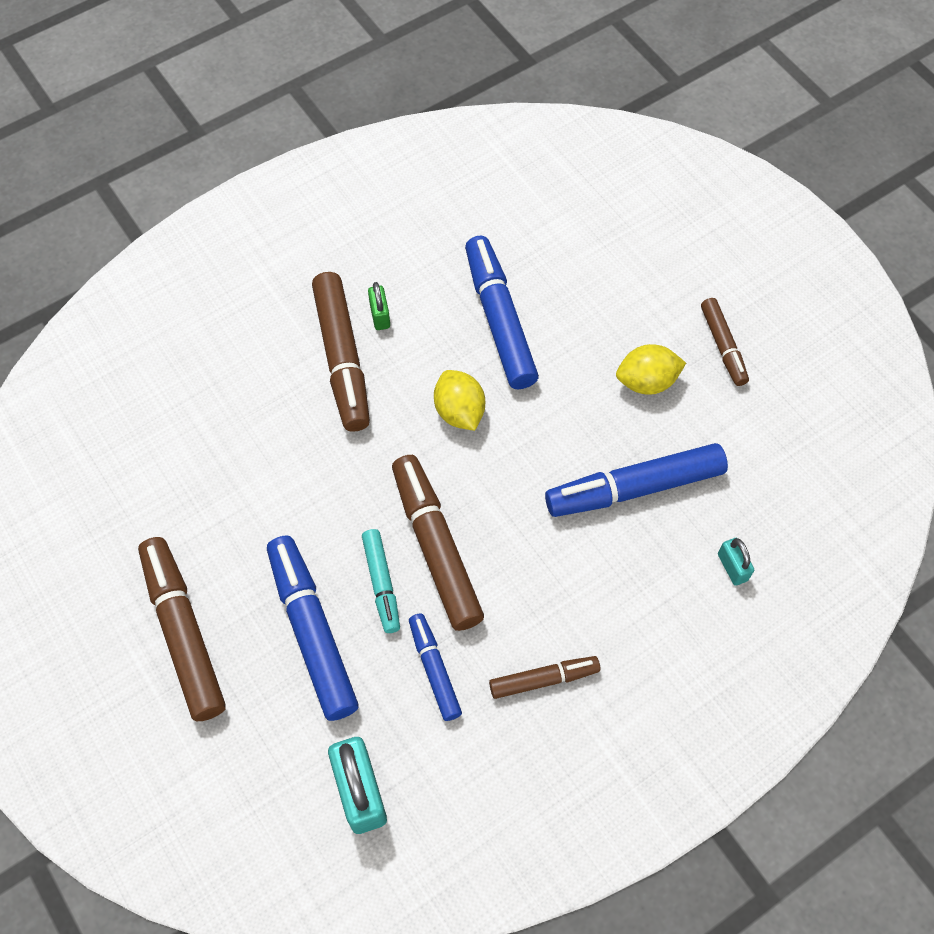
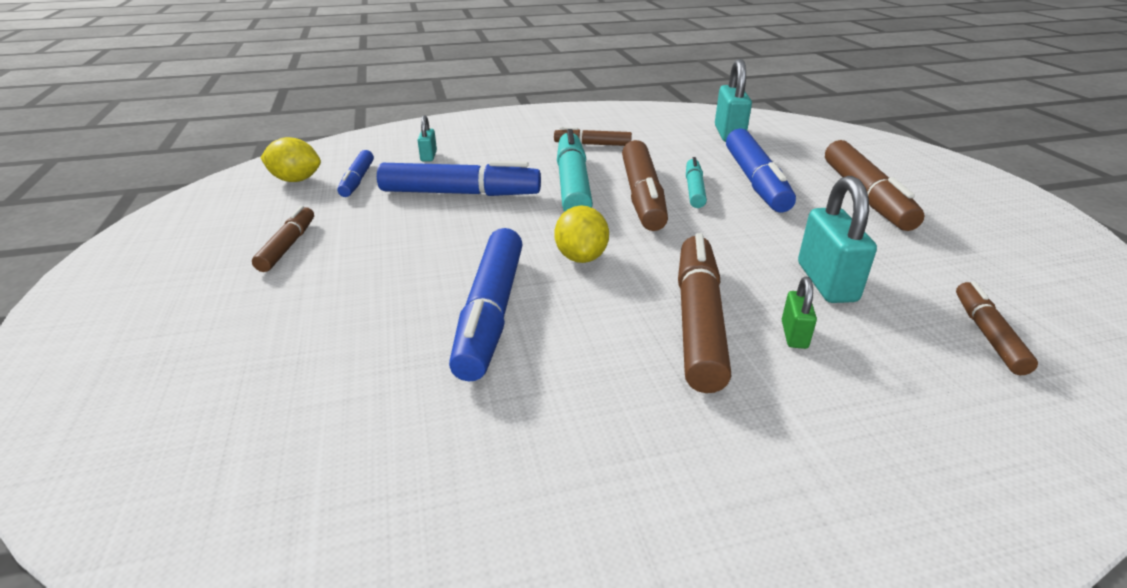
camera: 160 degrees left, 30 degrees down
(125, 409) = (987, 335): none -> brown marker
(241, 441) = (826, 282): none -> turquoise padlock
(380, 316) = (637, 349): green padlock -> green padlock (794, 335)
(434, 669) = (666, 157): blue marker -> blue marker (357, 180)
(522, 549) = (572, 185): none -> turquoise marker
(646, 381) = (385, 240): yellow lemon -> yellow lemon (296, 180)

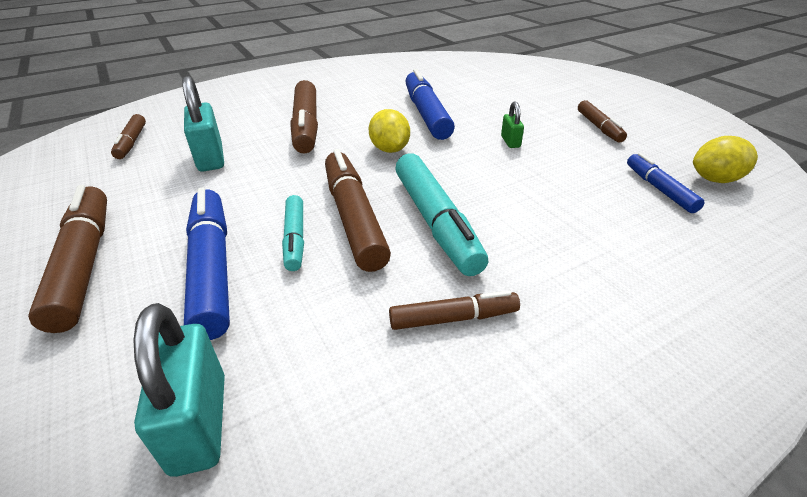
camera: 165 degrees right, 5 degrees up
(428, 156) = (648, 241): turquoise padlock -> none
(460, 193) = (540, 190): blue marker -> none
(794, 335) = (252, 127): green padlock -> green padlock (510, 142)

